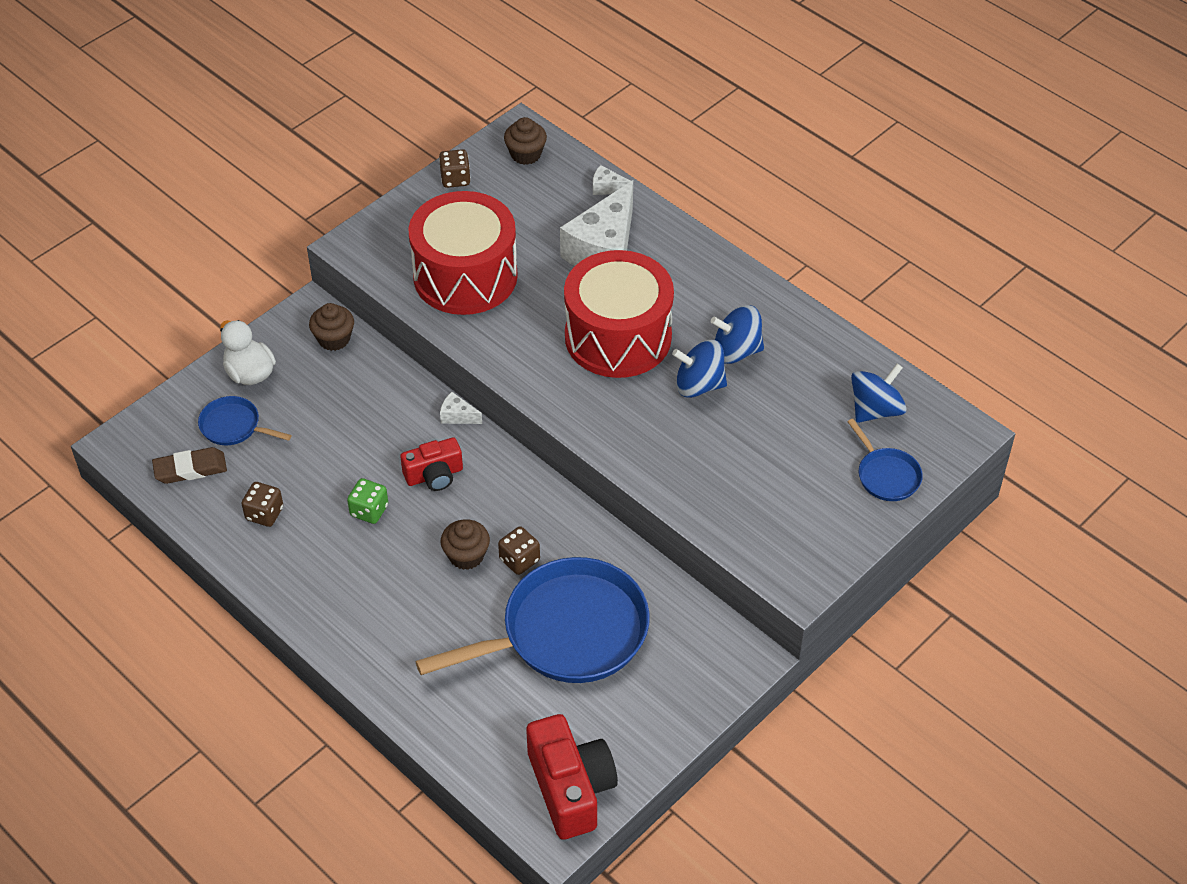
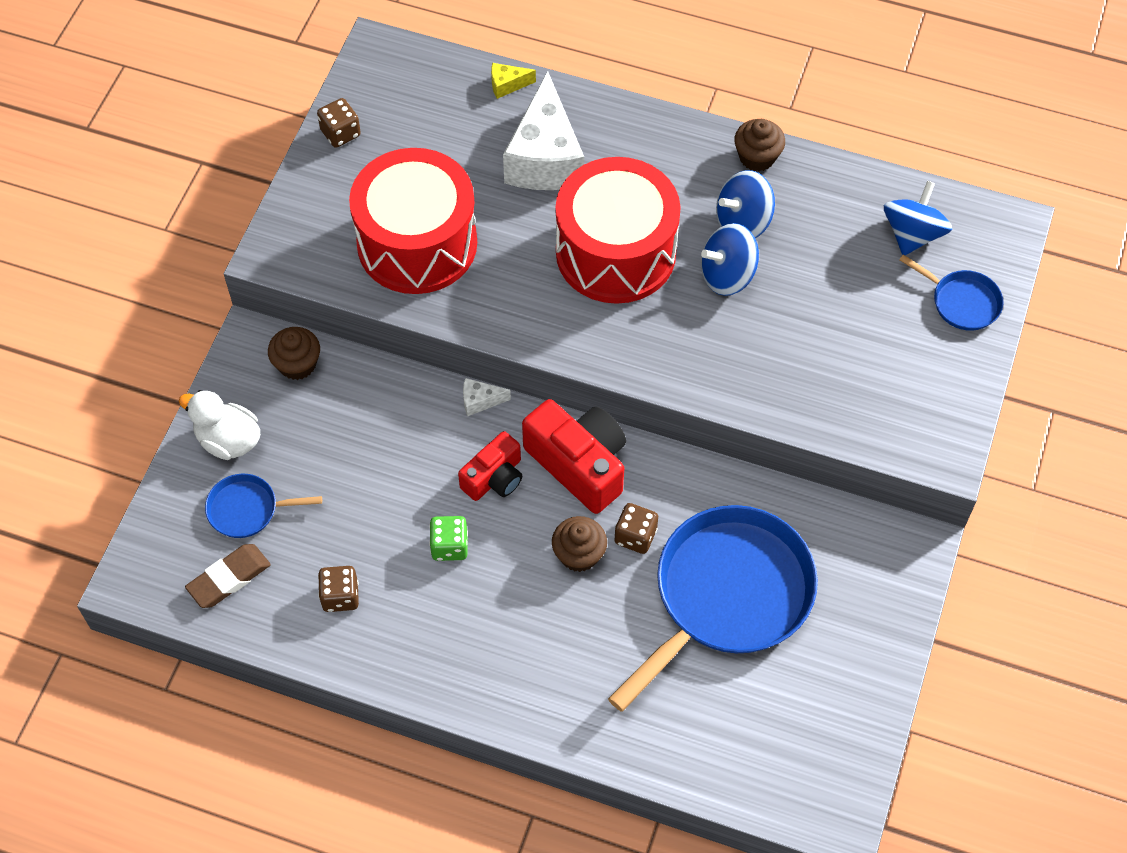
camera: 25 degrees left, 10 degrees up
(525, 154) = (399, 76): brown cupcake -> brown cupcake (757, 157)
(570, 788) = (825, 761): red camera -> red camera (579, 464)
(607, 188) = (507, 85): white cheese -> yellow cheese

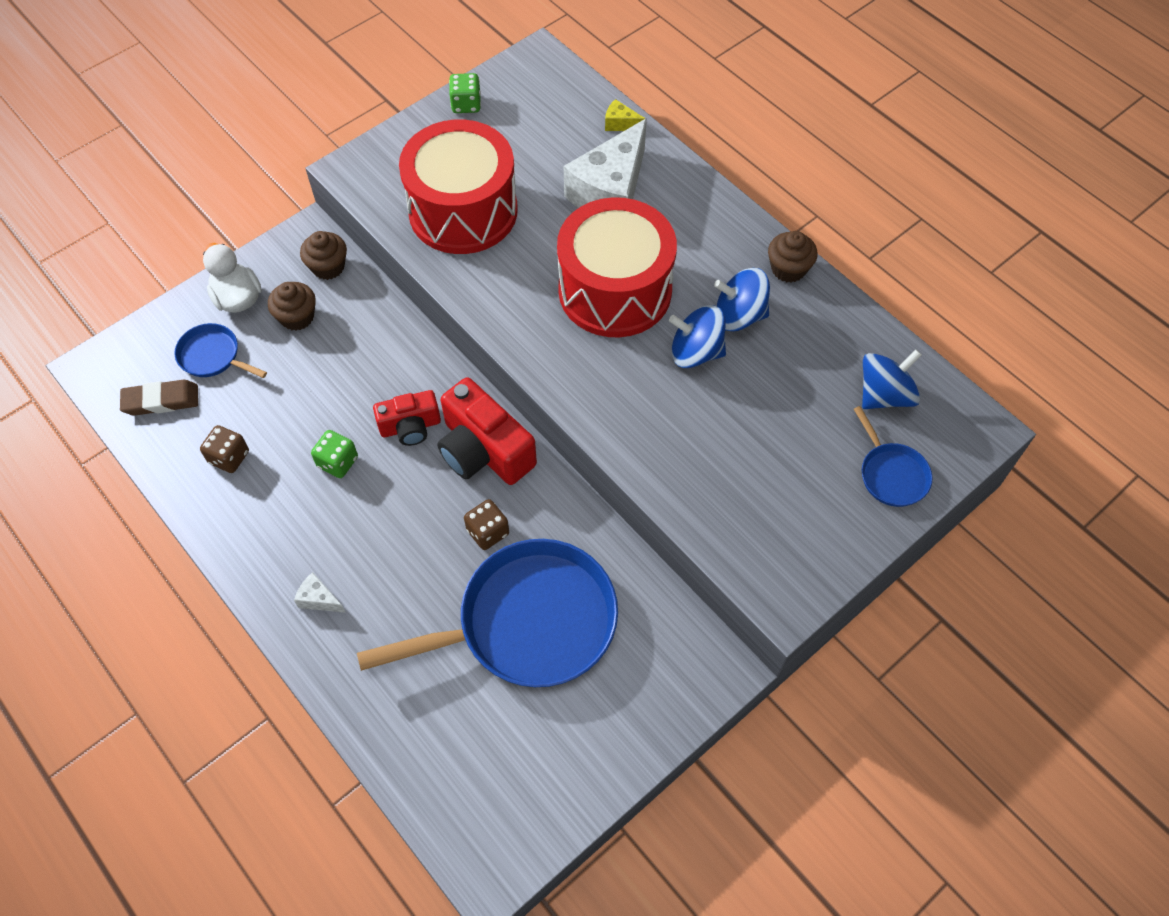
camera: 30 degrees right, 0 degrees up
(340, 133) = (466, 104): brown dice -> green dice
(480, 401) = (443, 361): white cheese -> white cheese (319, 599)
(579, 464) = (484, 450): red camera -> red camera turned 150 degrees clockwise
(579, 554) = (432, 522): brown cupcake -> brown cupcake (297, 317)

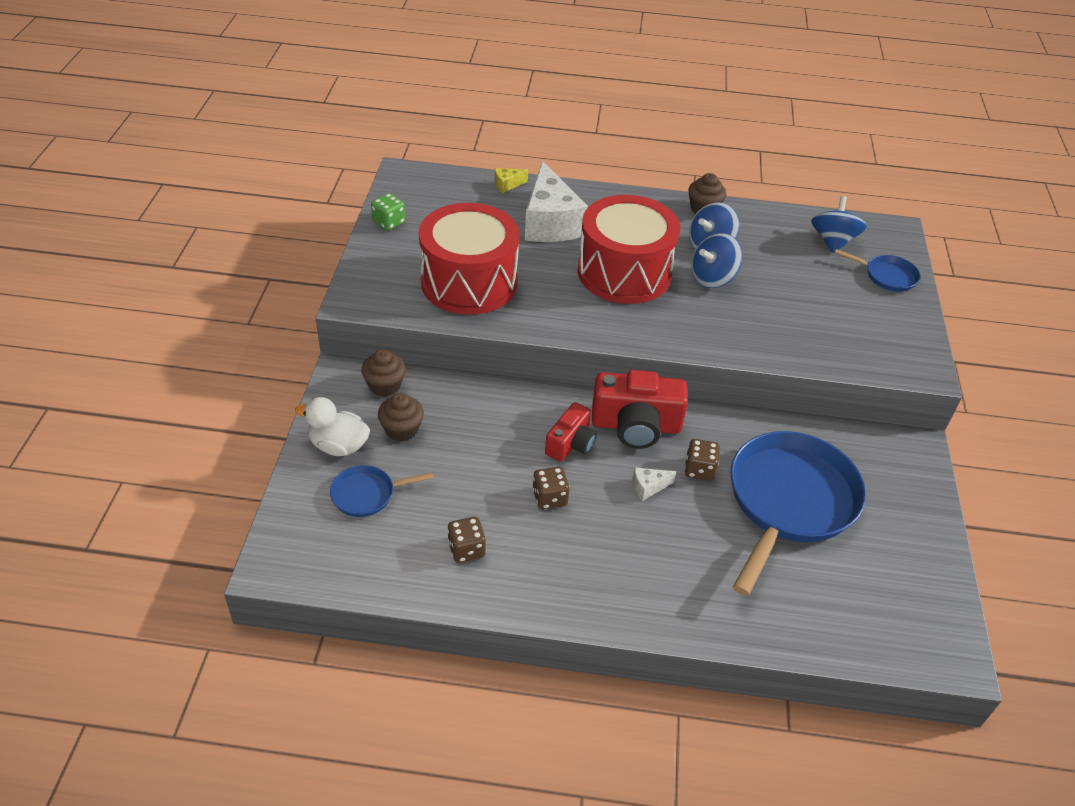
camera: 45 degrees left, 15 degrees down
(161, 400) = (363, 550): brown eraser -> none
(319, 599) = (647, 588): white cheese -> white cheese (648, 487)
(337, 462) = (549, 498): green dice -> brown dice

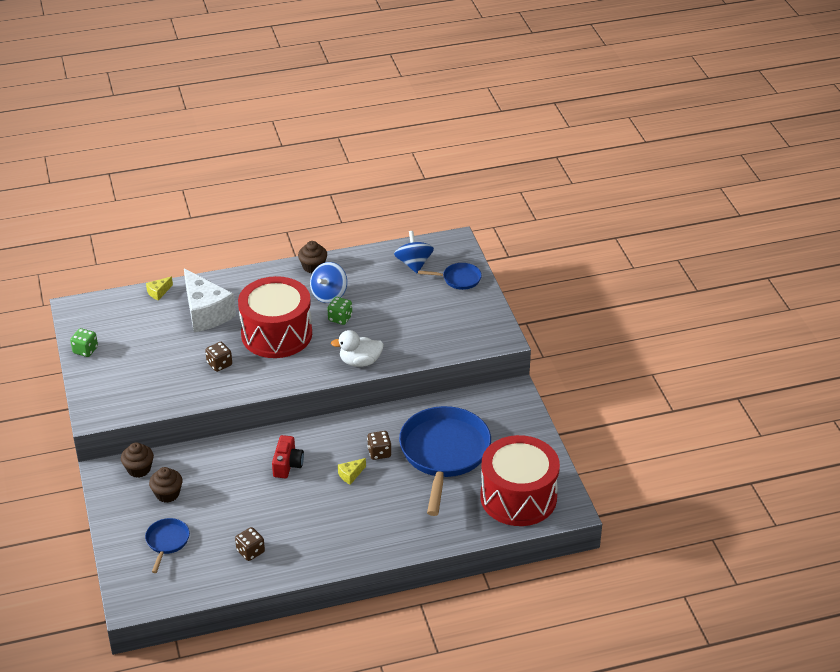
camera: 20 degrees left, 5 degrees down
(338, 446) = (129, 518): white duck -> white duck (360, 362)
(367, 494) = (167, 542): blue pan -> blue pan turned 135 degrees clockwise
(469, 282) = (169, 376): red drum -> red drum (518, 497)
(549, 498) = (289, 503): brown dice -> brown dice (219, 364)
(636, 426) = (326, 438): red camera -> none
(648, 487) = (350, 475): white cheese -> yellow cheese
(712, 278) = (340, 318): blue spinning top -> green dice

